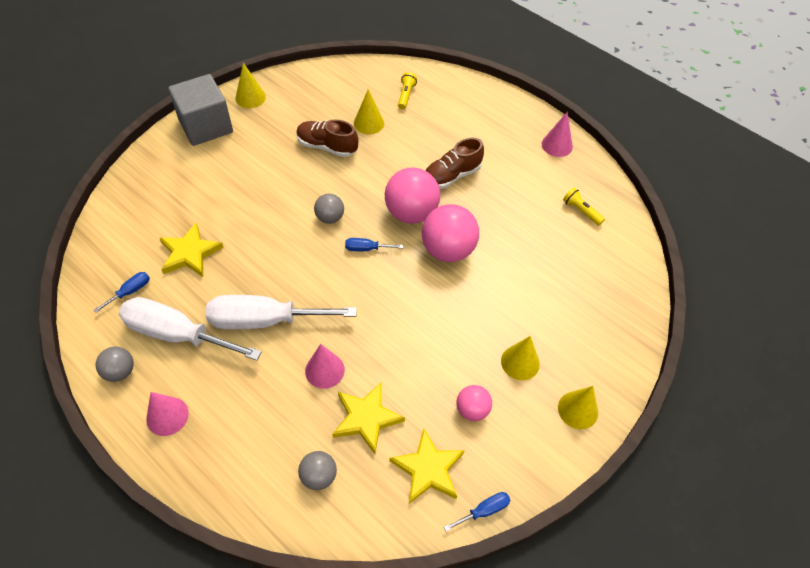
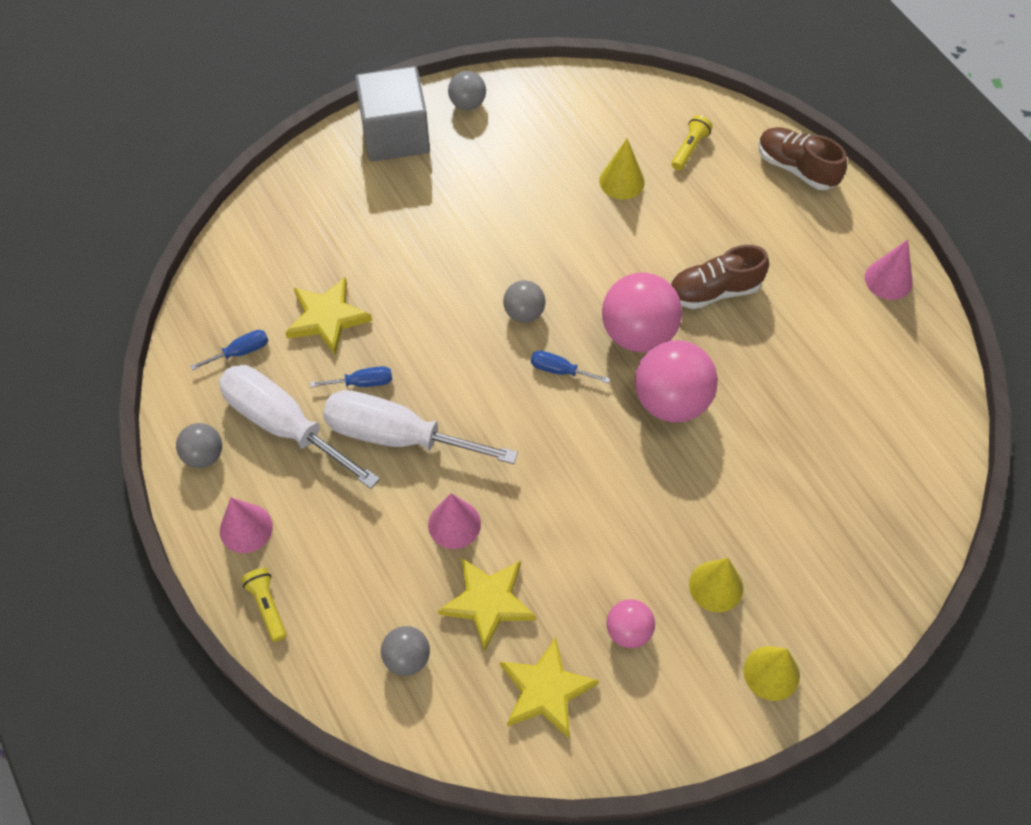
camera: 20 degrees right, 5 degrees up
(250, 97) = (467, 103): yellow cone -> grey ball
(327, 146) = (551, 204): brown shoe -> brown shoe (796, 168)
(484, 510) = (599, 764): blue screwdriver -> blue screwdriver (362, 382)
(581, 211) = (885, 391): yellow flashlight -> yellow flashlight (267, 606)

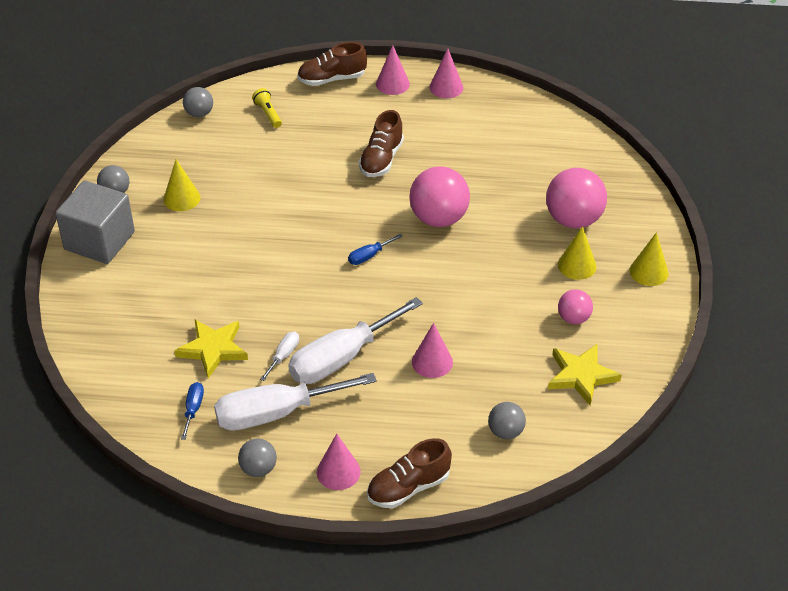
camera: 55 degrees left, 15 degrees down
(267, 606) = (408, 487): yellow flashlight -> brown shoe
(362, 382) = (283, 356): blue screwdriver -> white screwdriver
(488, 602) = (500, 373): yellow star -> none
(524, 313) = (310, 250): grey ball -> grey ball (199, 113)
(621, 181) = (259, 155): yellow cone -> yellow cone (181, 198)
(638, 333) = (377, 207): pink ball -> pink ball (573, 219)
(843, 226) = (392, 84): none -> pink cone

